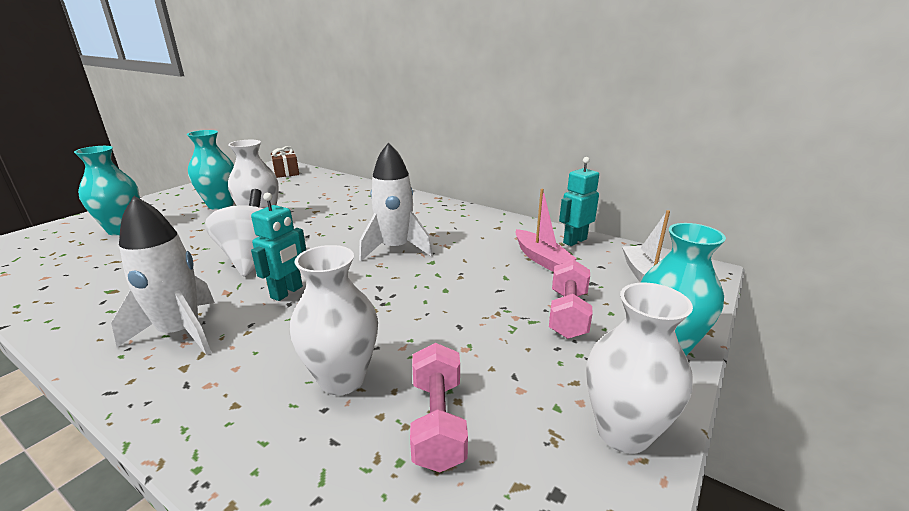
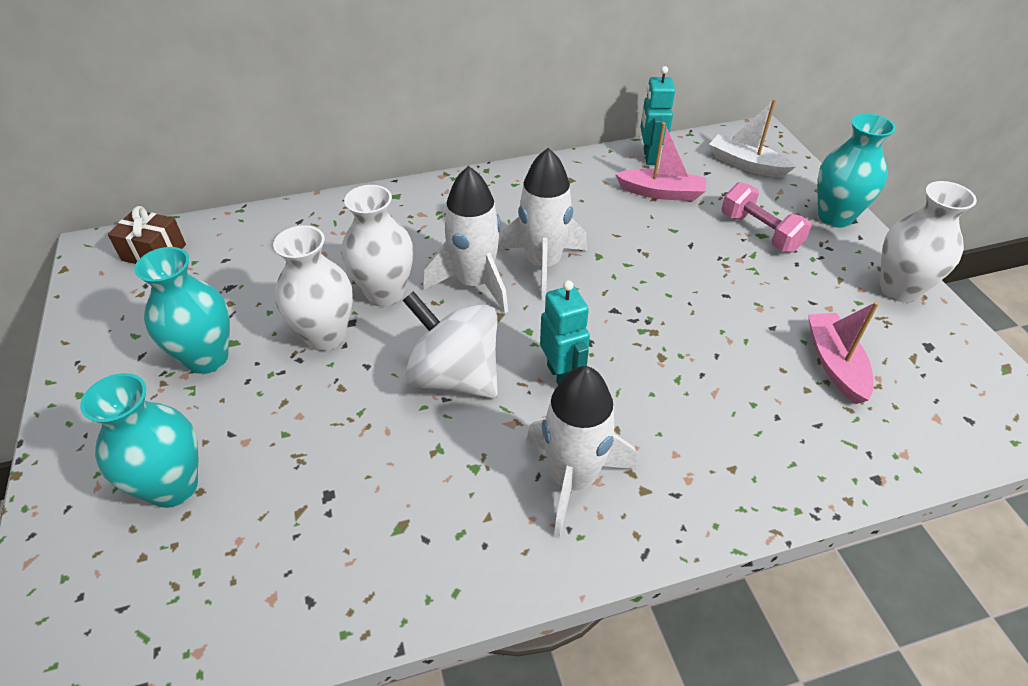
camera: 50 degrees left, 20 degrees up
(342, 379) = (746, 392): white vase -> white vase (385, 293)
(350, 237) = (474, 283): none -> white rocket
(438, 422) = (835, 364): pink dumbbell -> pink boat

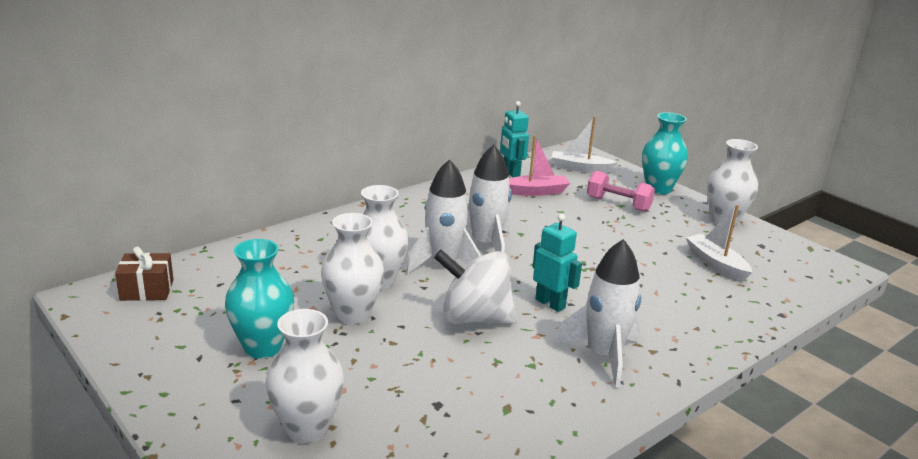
camera: 25 degrees left, 20 degrees down
(173, 486) = (307, 429): turquoise vase -> white vase
(835, 364) = (716, 264): pink boat -> white boat

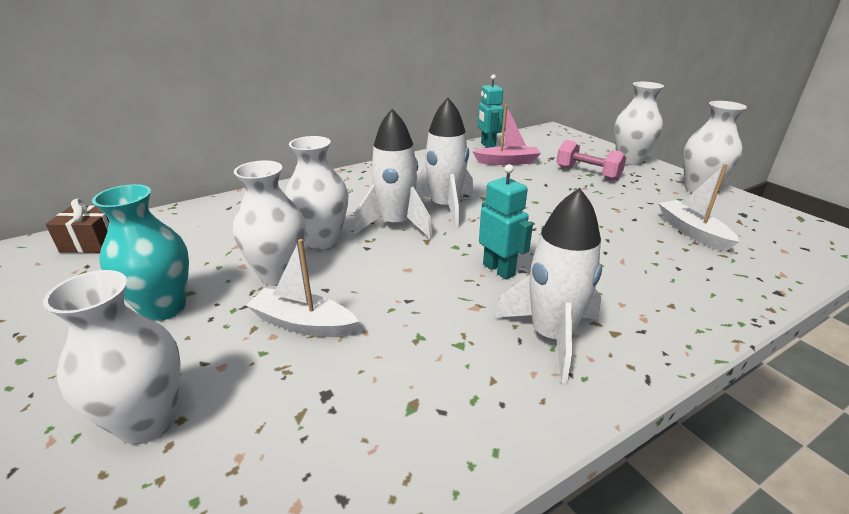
camera: 10 degrees right, 5 degrees up
(474, 318) = (409, 284): white spinning top -> none
(580, 168) = (554, 143): white boat -> white boat (303, 323)
(658, 189) = (629, 160): turquoise vase -> white vase

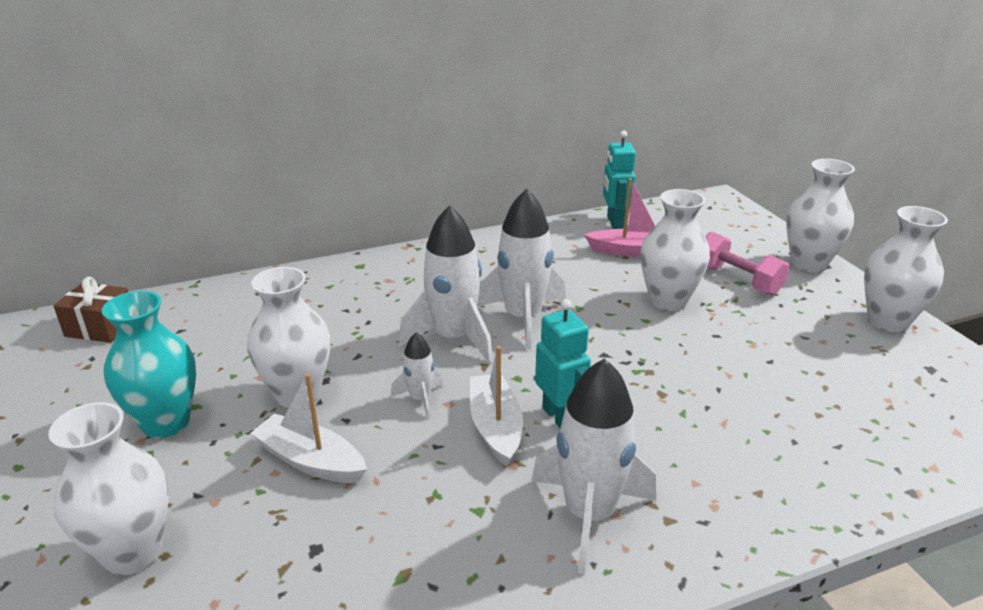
camera: 10 degrees right, 0 degrees up
(322, 240) = (358, 351): white vase -> white vase (668, 301)
(383, 268) = (420, 399): none -> white rocket
(692, 232) = (841, 389): white boat -> white boat (495, 427)

